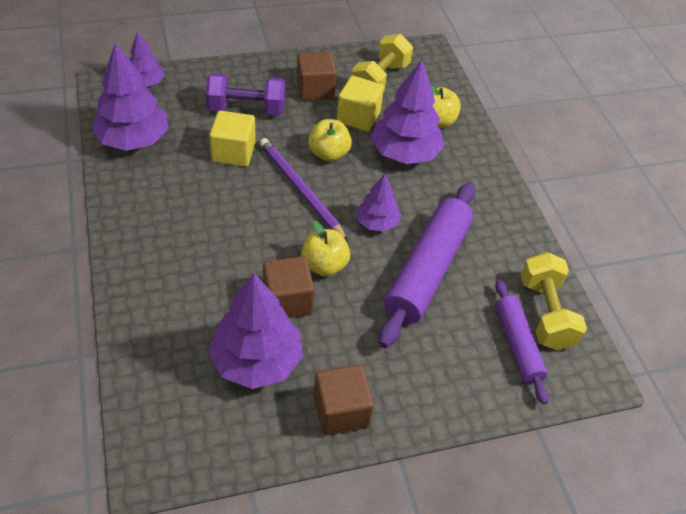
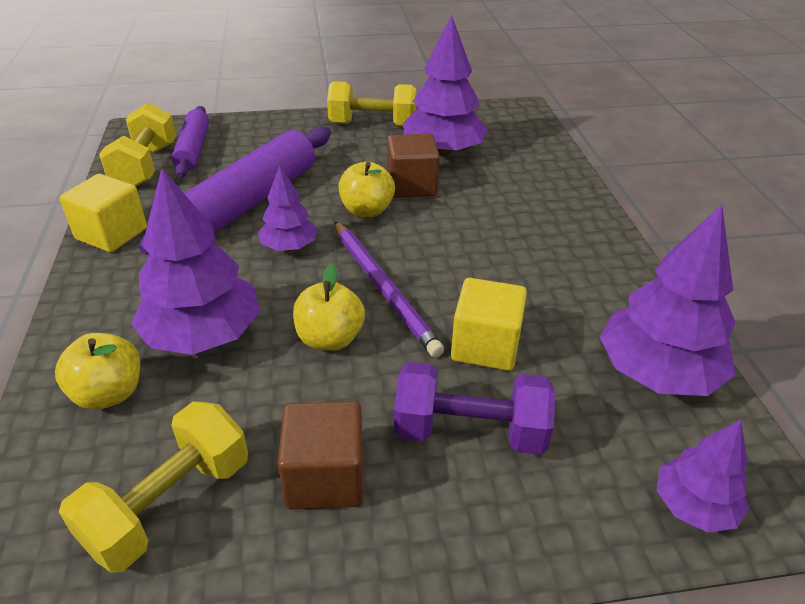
camera: 170 degrees left, 10 degrees down
(341, 411) = (372, 125): brown cube -> yellow dumbbell
(358, 117) = (256, 407): yellow cube -> yellow cube (111, 234)

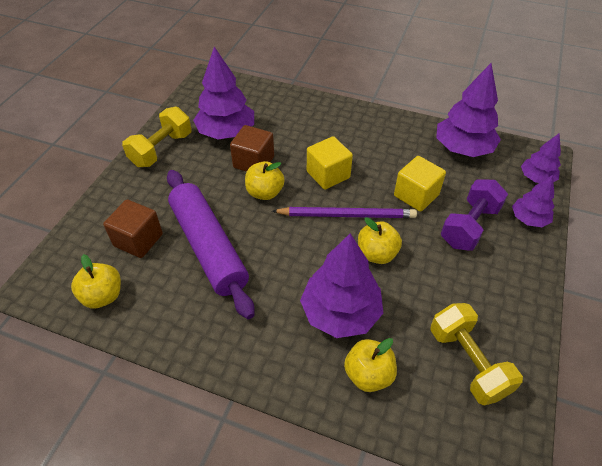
camera: 60 degrees left, 10 degrees up
(111, 234) = (188, 339): yellow cube -> yellow cube (328, 175)
(146, 166) = (103, 296): yellow dumbbell -> yellow apple
(193, 149) = (103, 259): purple rolling pin -> none
(289, 247) = (277, 243): purple tree -> purple tree (529, 219)
(325, 477) = (475, 291): brown cube -> brown cube (138, 240)

